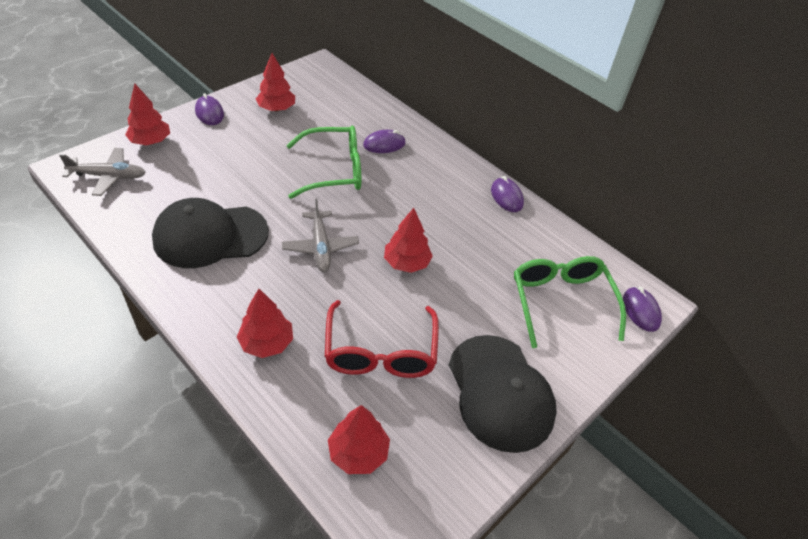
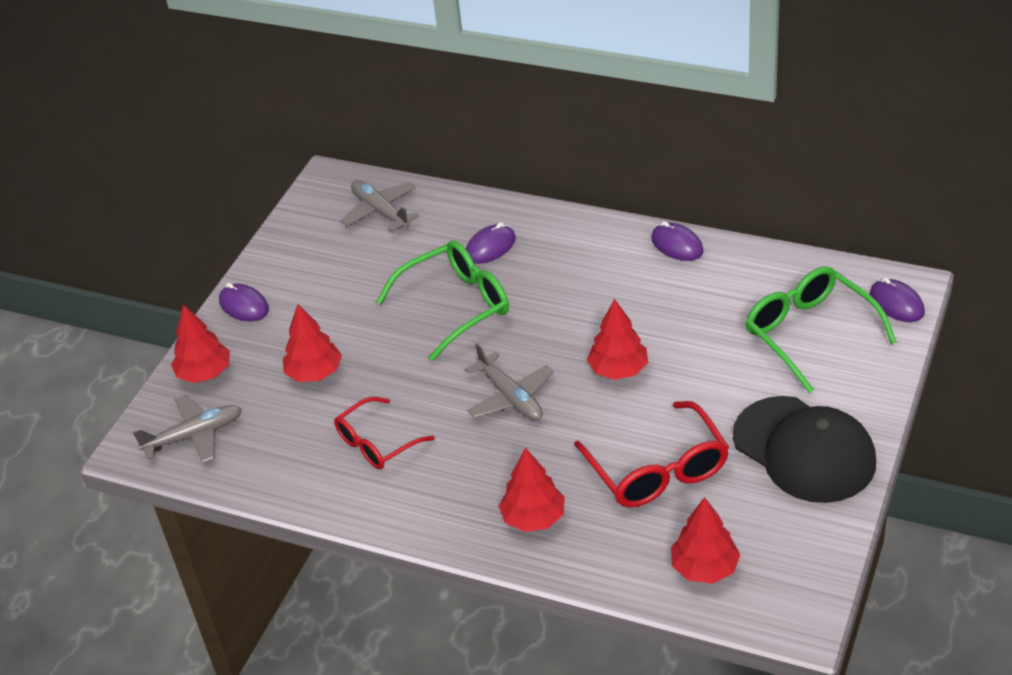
camera: 15 degrees left, 5 degrees down
(210, 236) = (376, 443): black cap -> red glasses
(276, 108) = (322, 262): red tree -> red tree (314, 373)
(335, 95) = (380, 211): none -> grey plane

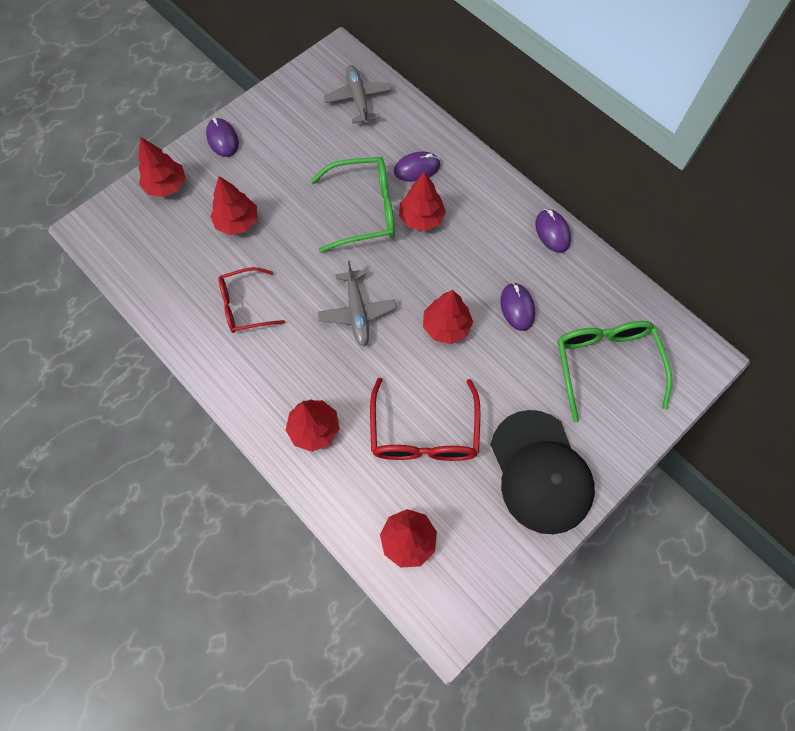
camera: 20 degrees right, 25 degrees up
(194, 436) = (131, 237): grey plane -> none
(525, 288) = (421, 218): none -> red tree
(896, 304) = (688, 370): purple mouse -> purple mouse (517, 307)

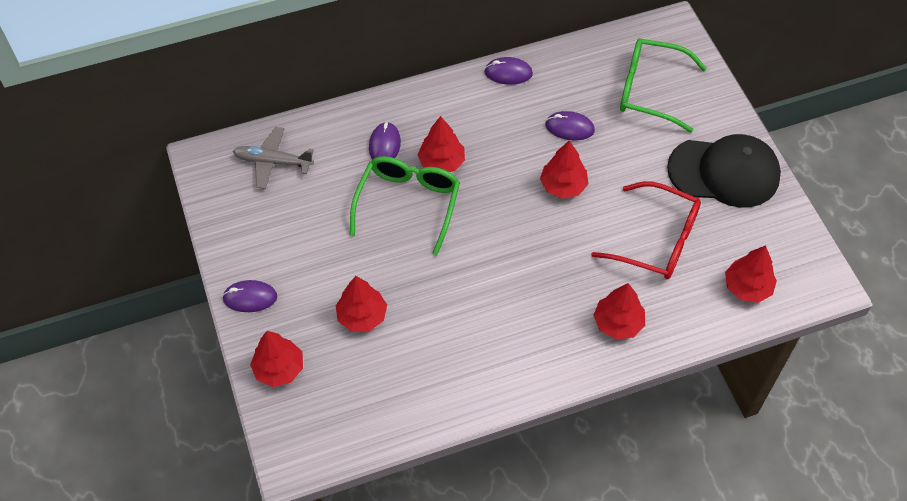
camera: 65 degrees left, 10 degrees down
(245, 306) = (463, 339): red glasses -> none
(357, 312) = (515, 248): grey plane -> none

